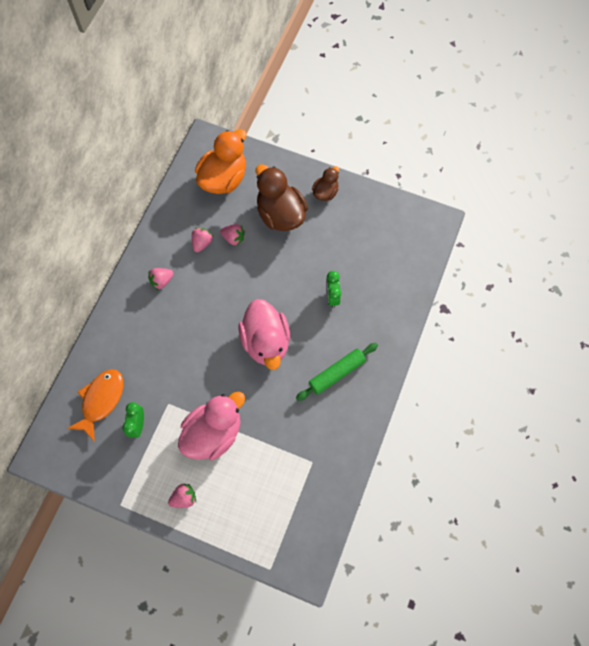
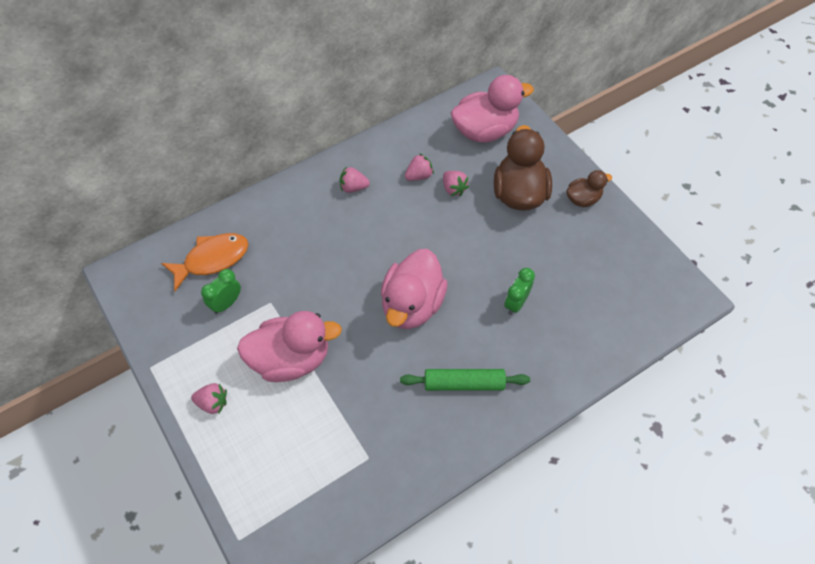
camera: 35 degrees right, 10 degrees down
(223, 178) = (485, 130): orange duck -> pink duck

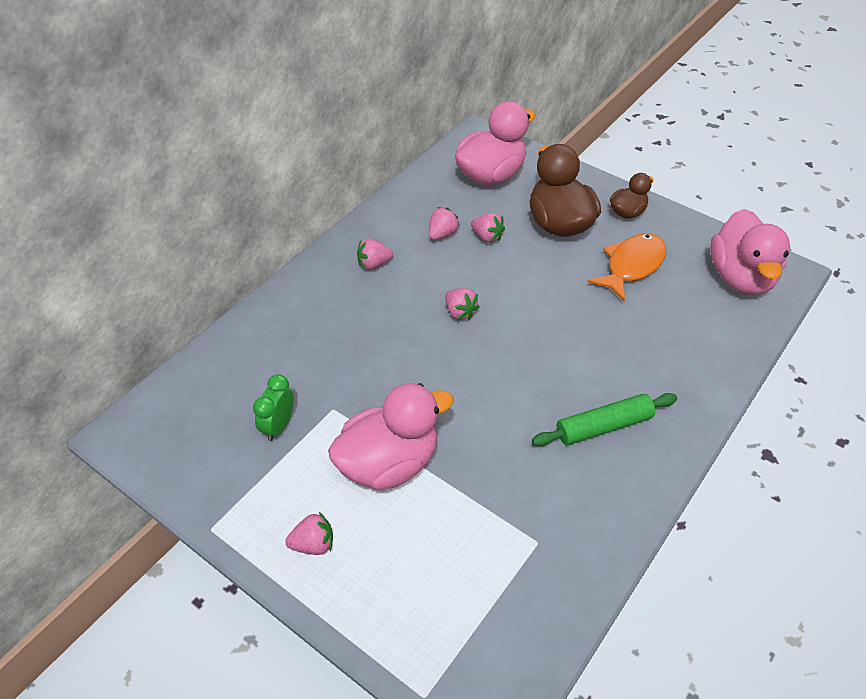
camera: 20 degrees left, 10 degrees down
(212, 259) = (238, 383): orange fish -> orange fish (632, 266)
(400, 250) = (460, 312): none -> pink strawberry
(412, 305) = (502, 363): pink duck -> pink duck (740, 277)
(516, 303) = (614, 329): green clock -> none

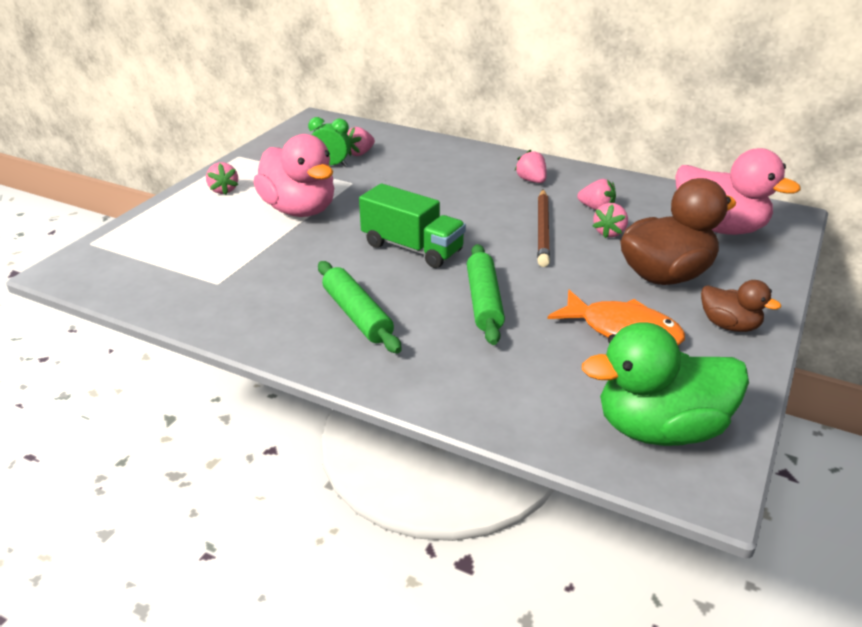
camera: 80 degrees right, 15 degrees down
(460, 312) = (488, 226): pink strawberry -> pink strawberry (360, 153)
(474, 276) = (543, 230): none -> brown pencil
(491, 373) = (412, 248): none -> green truck
(588, 337) = (484, 302): none -> green rolling pin
(740, 277) = (659, 429): pink duck -> green duck

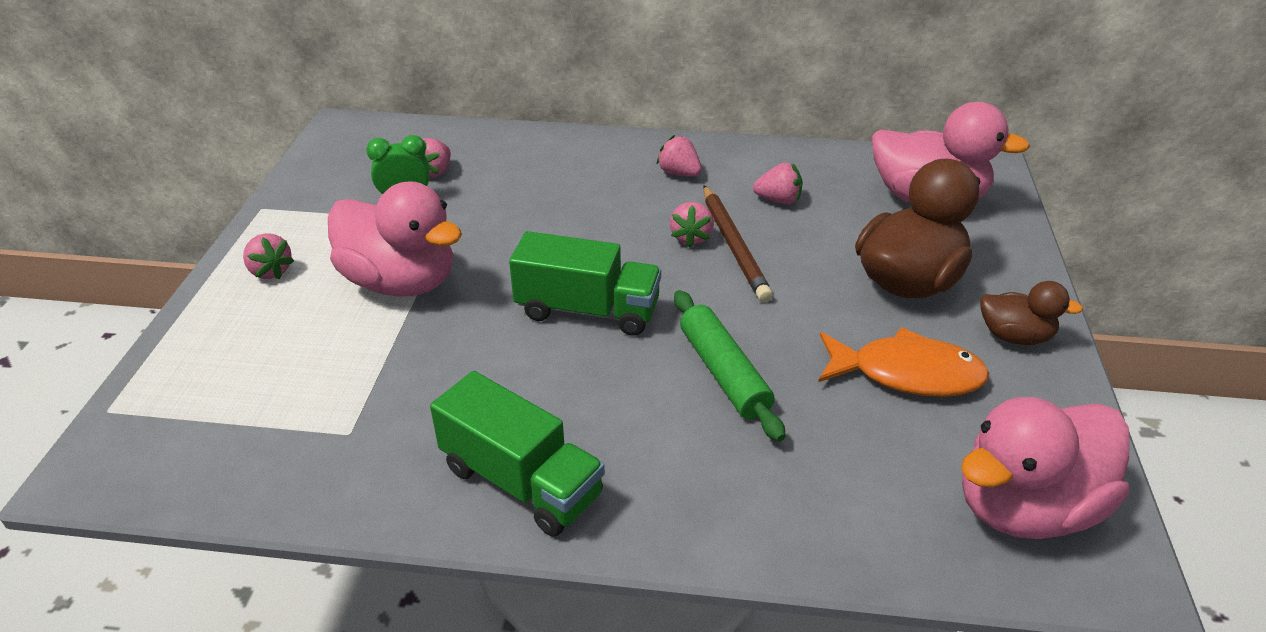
camera: 20 degrees left, 5 degrees up
(307, 331) = (521, 481): none -> green truck
(357, 315) = (574, 436): green rolling pin -> none
(609, 233) = (813, 233): pink strawberry -> pink strawberry (691, 237)
(659, 429) = (1025, 507): green duck -> pink duck

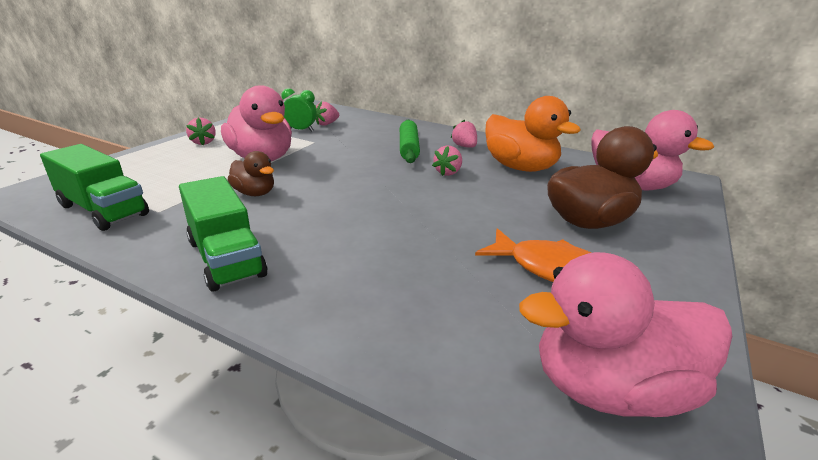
camera: 20 degrees right, 10 degrees down
(587, 310) = (353, 190): green truck -> green truck (103, 210)
(724, 373) = (413, 237): green rolling pin -> green rolling pin (408, 148)
(734, 246) = (473, 181): brown pencil -> none
(778, 200) = (520, 167): pink strawberry -> orange duck
(1014, 336) = (661, 269): brown duck -> brown duck (254, 193)

